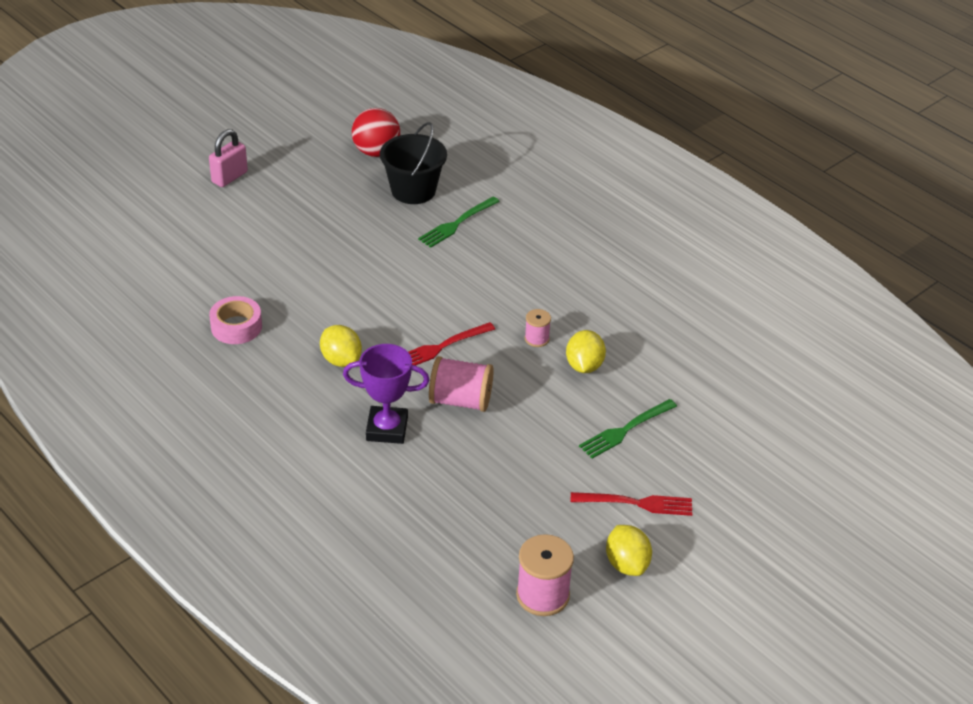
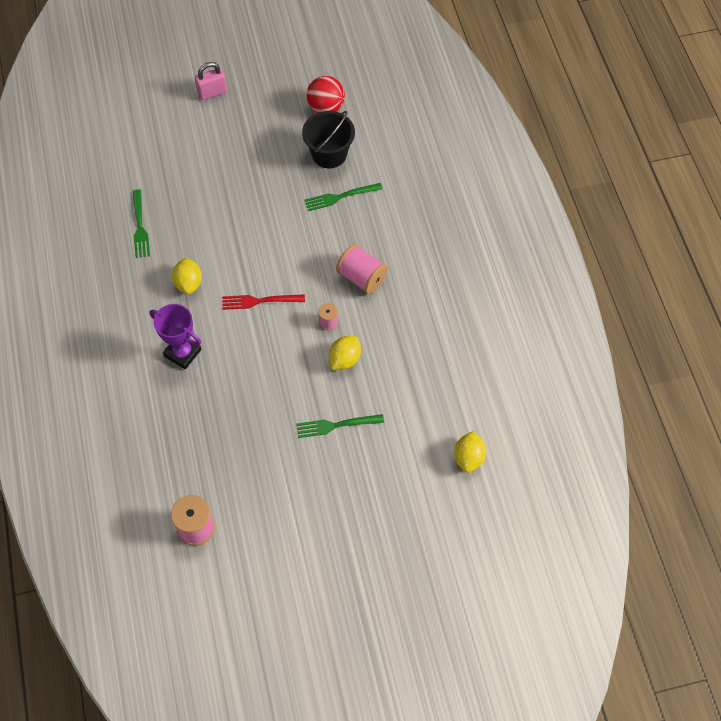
camera: 30 degrees right, 20 degrees up
(236, 327) = (140, 226): pink tape -> green fork
(460, 400) = (244, 351): pink spool -> pink spool (361, 277)
(626, 564) = (264, 530): yellow lemon -> yellow lemon (468, 457)
(636, 503) = (302, 487): red fork -> none

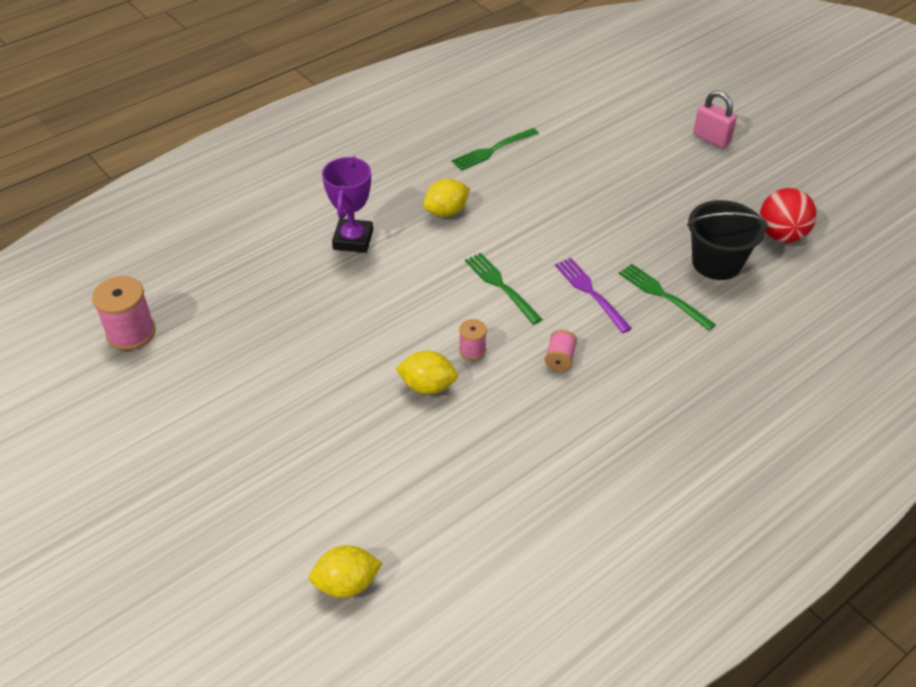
camera: 65 degrees right, 15 degrees down
(260, 301) = (461, 277): red fork -> none
(316, 234) = (590, 293): none -> purple fork
(336, 425) = (326, 412): green fork -> green fork (501, 286)
(361, 277) = (560, 359): pink spool -> pink spool, size x0.55

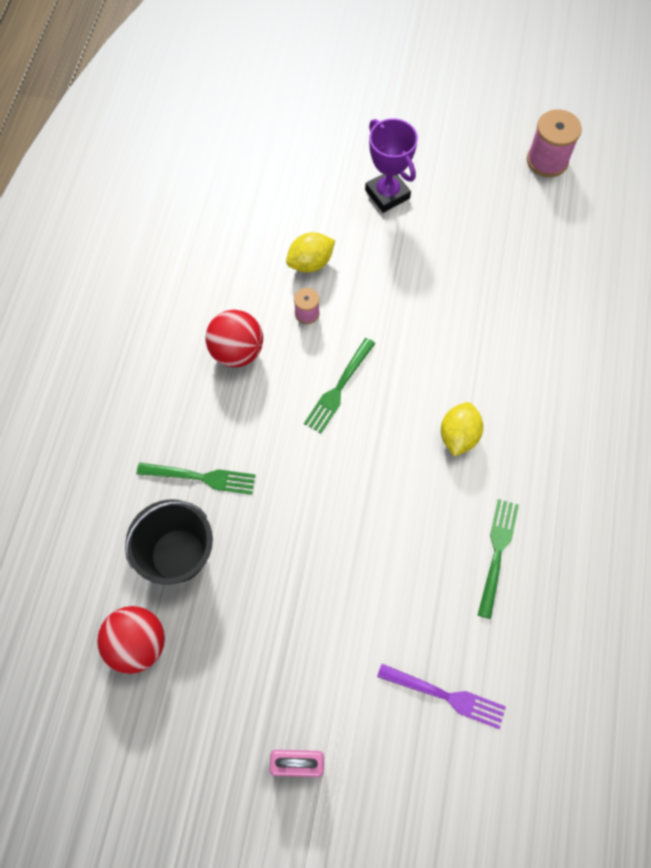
camera: 140 degrees right, 20 degrees up
(347, 584) = (238, 118): yellow lemon -> none
(353, 240) = (498, 347): purple trophy -> purple trophy (387, 194)
(501, 286) = (339, 388): green fork -> green fork turned 105 degrees clockwise
(560, 359) = (237, 351): pink spool -> red ball
(590, 293) = (262, 435): purple fork -> purple fork (445, 696)

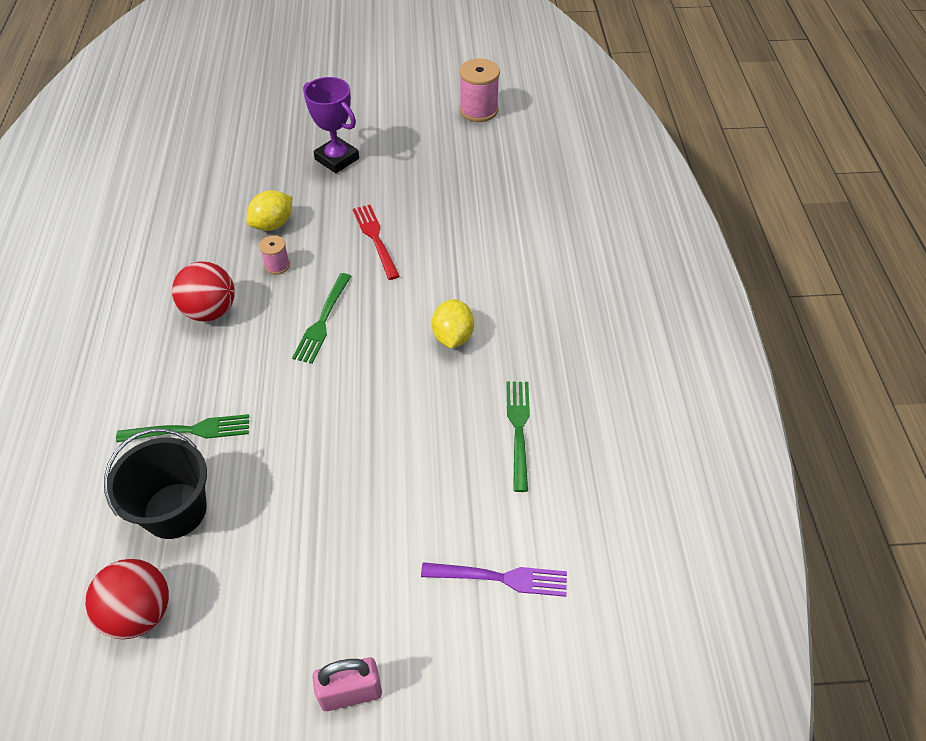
camera: 15 degrees left, 15 degrees down
(407, 303) = (375, 239): none -> red fork

